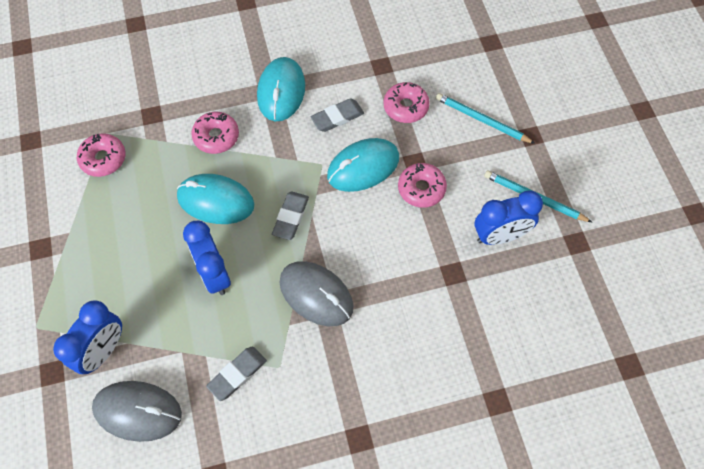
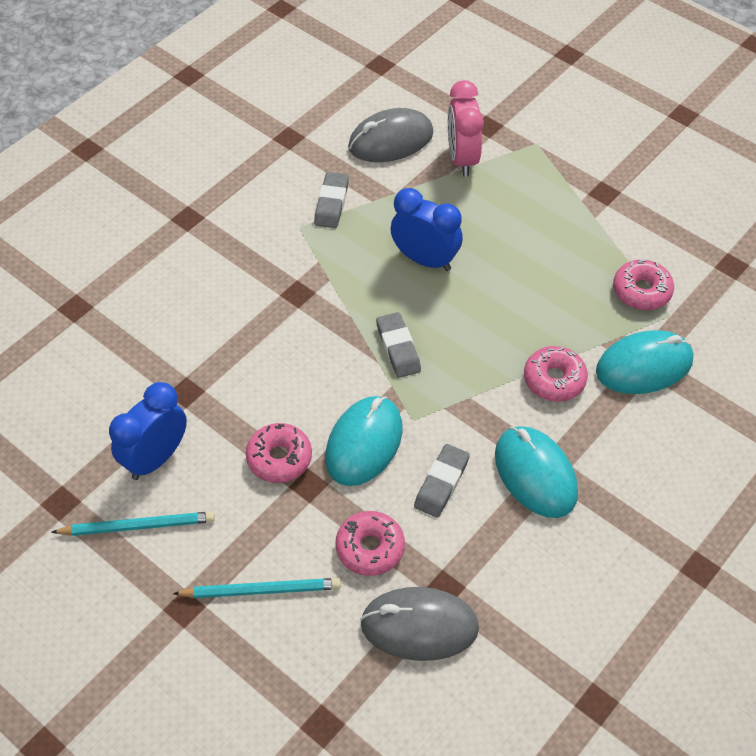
camera: 145 degrees right, 10 degrees down
(103, 351) = (462, 159): blue clock -> pink clock
(215, 201) = (488, 319): turquoise mouse -> turquoise mouse (644, 366)
(316, 295) = (312, 296): grey mouse -> grey mouse (419, 626)

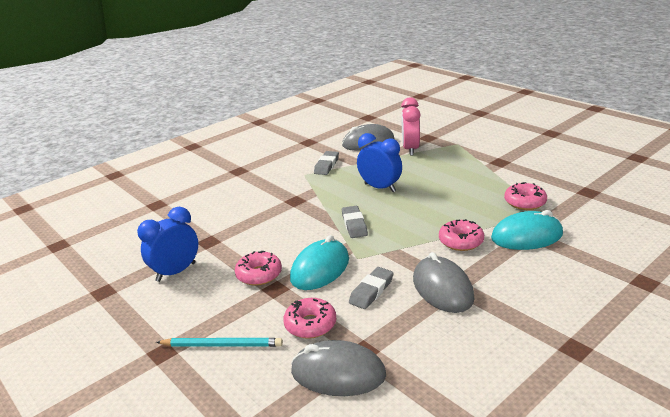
camera: 10 degrees right, 25 degrees down
(138, 526) = (148, 305): turquoise pencil -> none
(535, 474) = (442, 288): turquoise mouse -> grey mouse

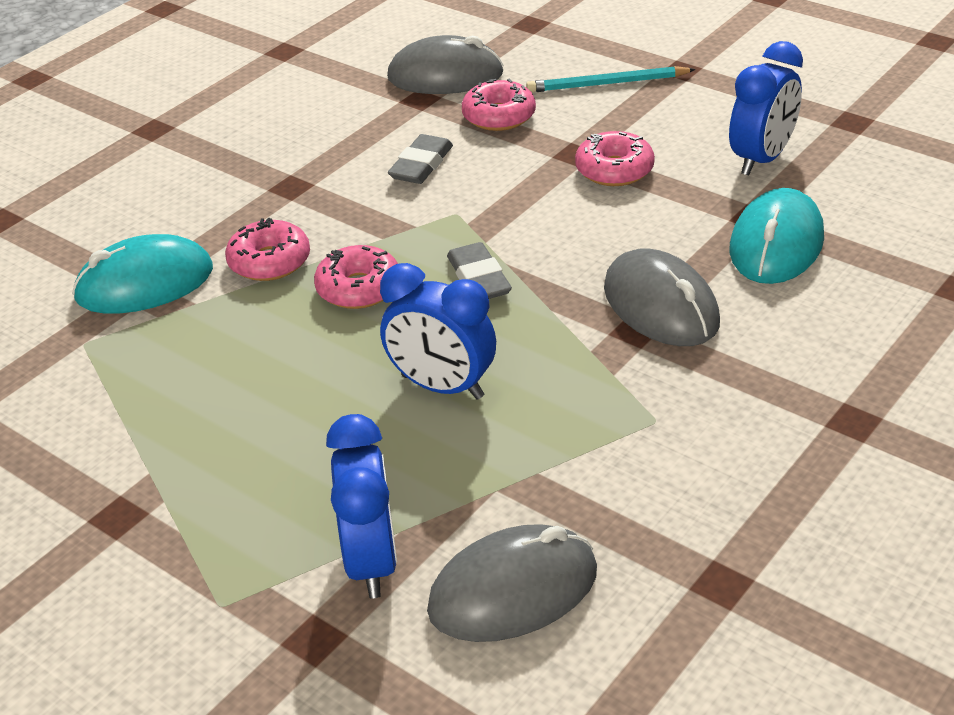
camera: 170 degrees right, 10 degrees up
(320, 269) = (514, 189): turquoise mouse -> turquoise mouse (776, 244)
(326, 165) = (609, 462): grey eraser -> none
(410, 149) = (371, 562): pink clock -> blue clock
(442, 288) = (311, 179): grey mouse -> grey mouse (660, 306)
(525, 202) = (112, 369): pink donut -> pink donut (359, 288)

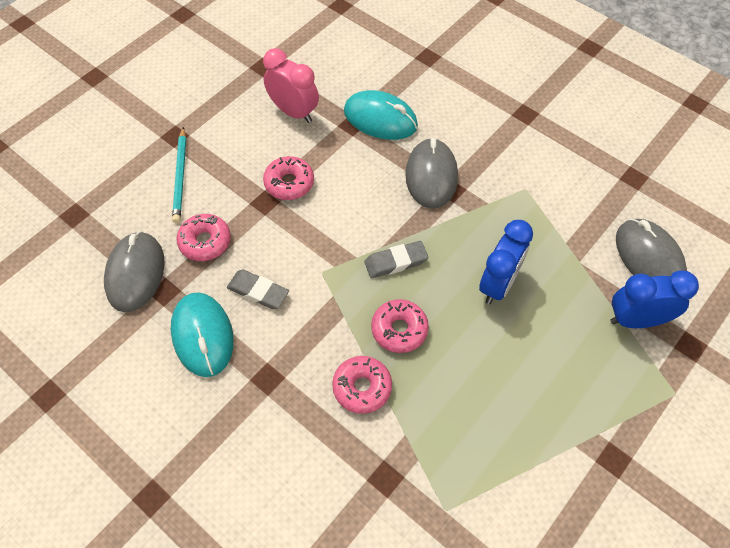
camera: 90 degrees left, 20 degrees up
(144, 283) = (378, 474): turquoise mouse -> turquoise mouse (202, 336)
(660, 306) = (431, 176): grey mouse -> grey mouse turned 60 degrees counterclockwise
(761, 159) = (294, 112): blue clock -> pink clock

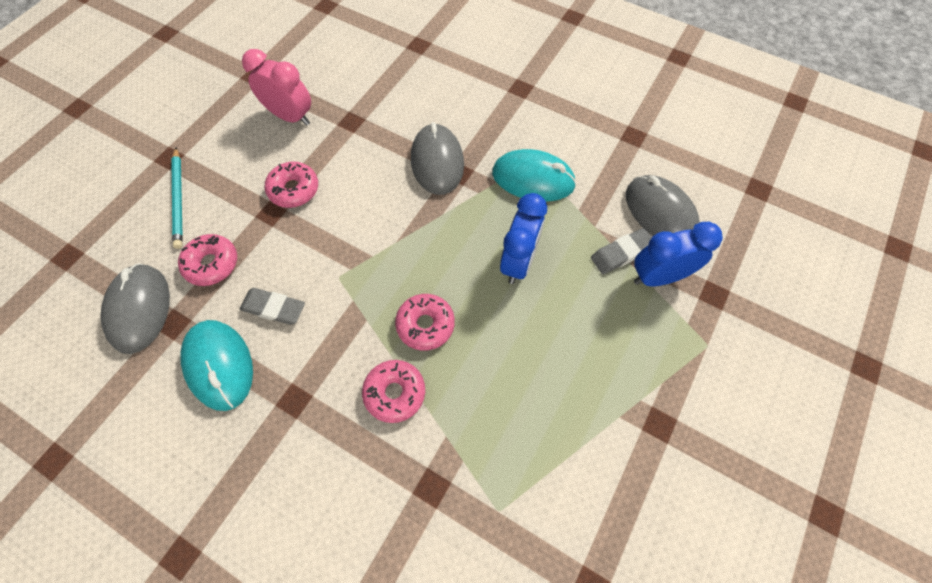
camera: 10 degrees left, 5 degrees up
(380, 119) = (379, 112): turquoise mouse -> turquoise mouse (533, 179)
(395, 262) = (413, 255): grey eraser -> grey eraser (621, 253)

